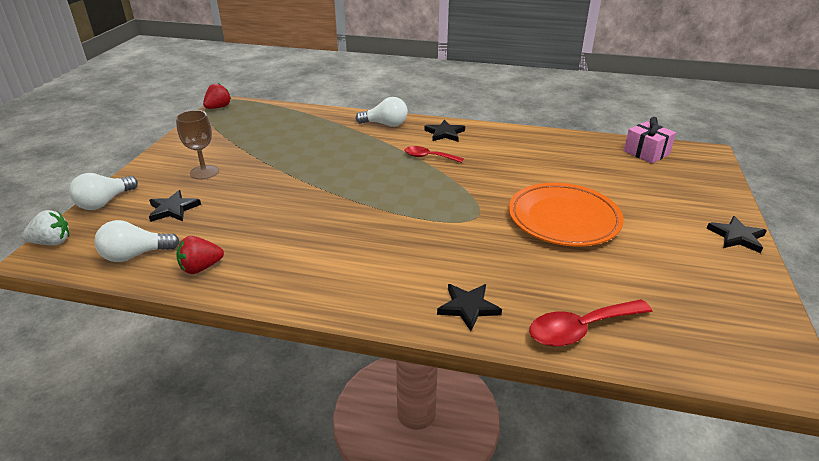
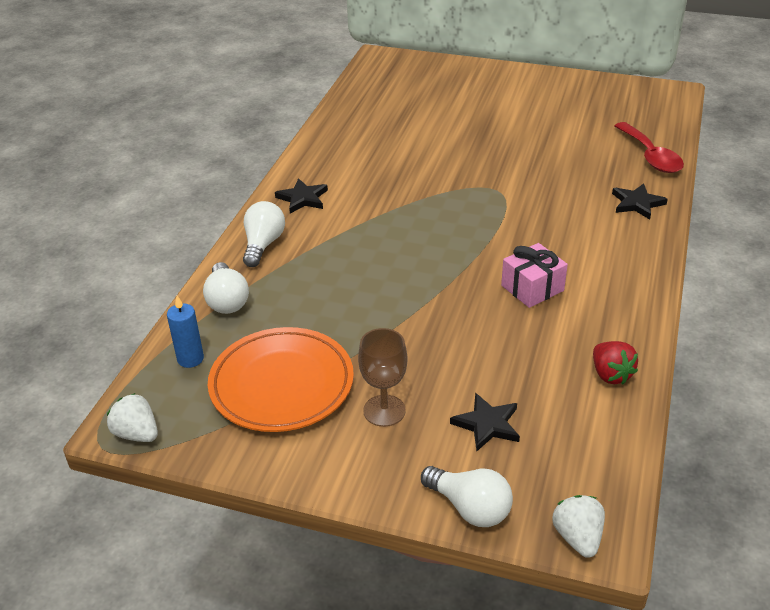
camera: 85 degrees left, 5 degrees up
(135, 255) = (594, 438): white light bulb -> white light bulb (227, 300)
(218, 107) = (137, 434): red strawberry -> white strawberry
(273, 114) = (190, 359): none -> blue candle
(428, 157) = (365, 213): red spoon -> none
(563, 219) = (499, 144): orange plate -> orange plate (282, 384)
(646, 153) = (375, 84): pink gift -> pink gift (532, 288)
(736, 237) = (521, 74): black star -> none

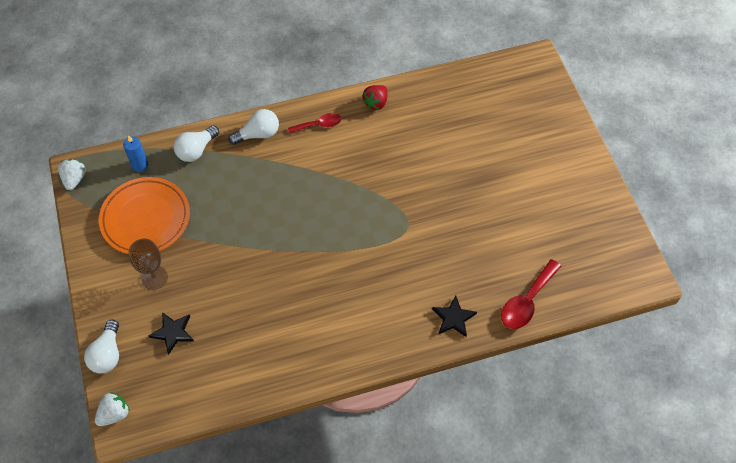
camera: 55 degrees right, 20 degrees up
(302, 198) = (319, 125): black star -> red spoon
(532, 288) = (310, 298): pink gift -> none
(610, 374) = (253, 377): red strawberry -> red strawberry (376, 103)

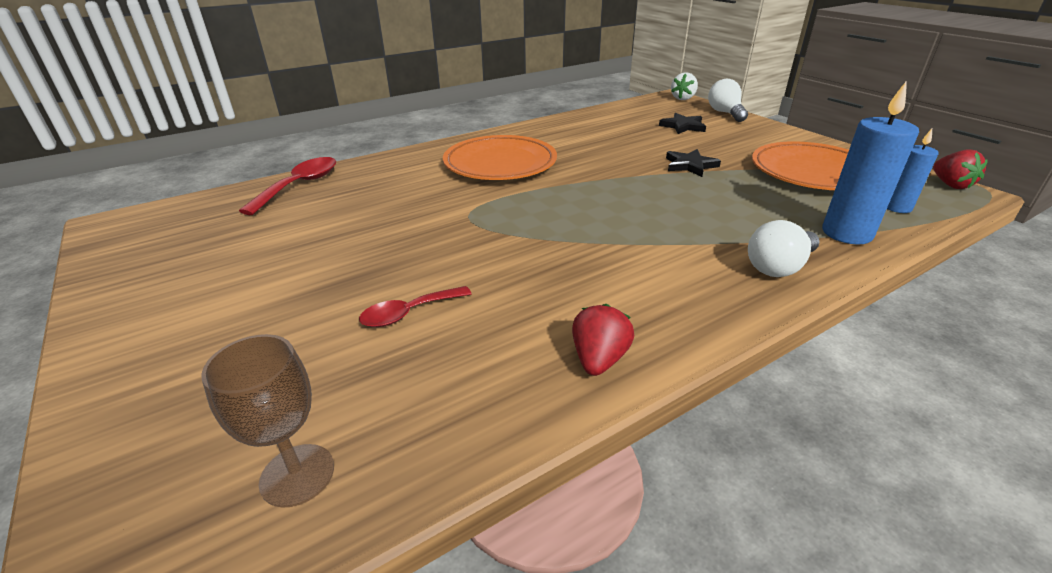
camera: 165 degrees right, 25 degrees down
(74, 179) = (950, 185): white strawberry -> red strawberry
(154, 277) = (742, 145): brown goblet -> brown goblet (297, 475)
(196, 150) = (847, 233): white light bulb -> blue candle
(319, 125) = (688, 299): red spoon -> red spoon (409, 313)
(367, 297) = (500, 164): none -> orange plate
(453, 318) = (395, 166): black star -> black star (690, 165)

